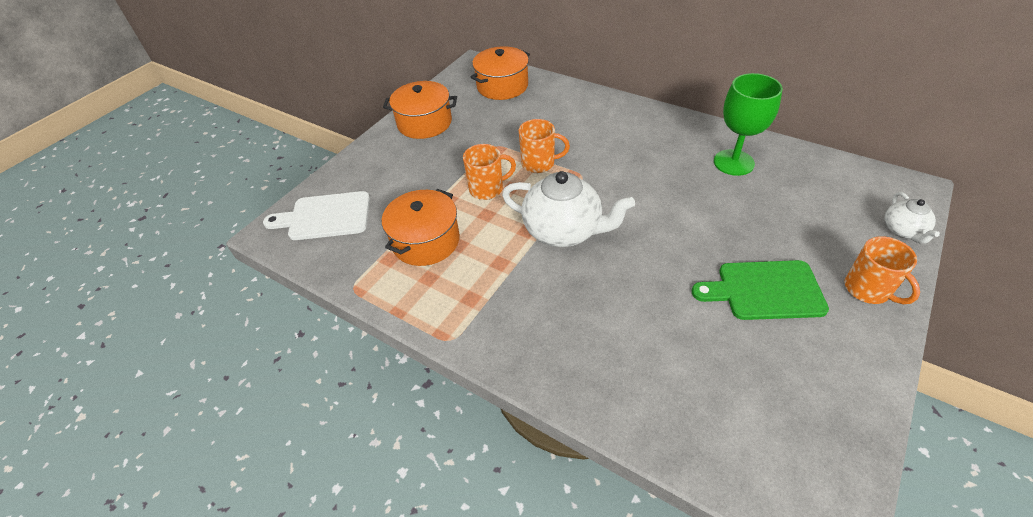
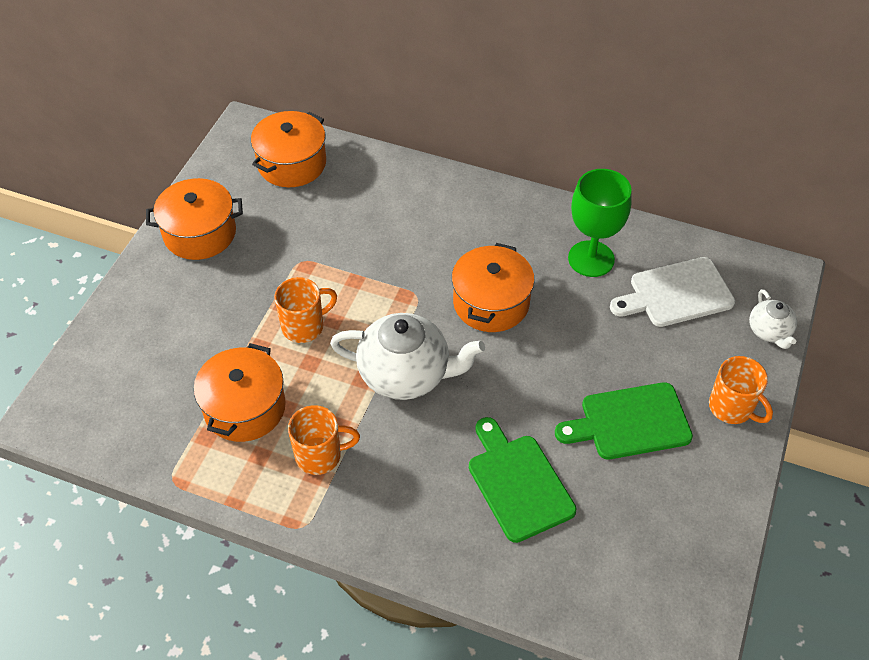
camera: 15 degrees left, 5 degrees up
(325, 216) = (107, 389): white cutting board -> white cutting board (676, 293)
(539, 163) = (361, 283): orange mug -> orange mug (320, 455)
(644, 186) = (491, 303): none -> orange pot
(653, 329) = (518, 483): none -> green cutting board

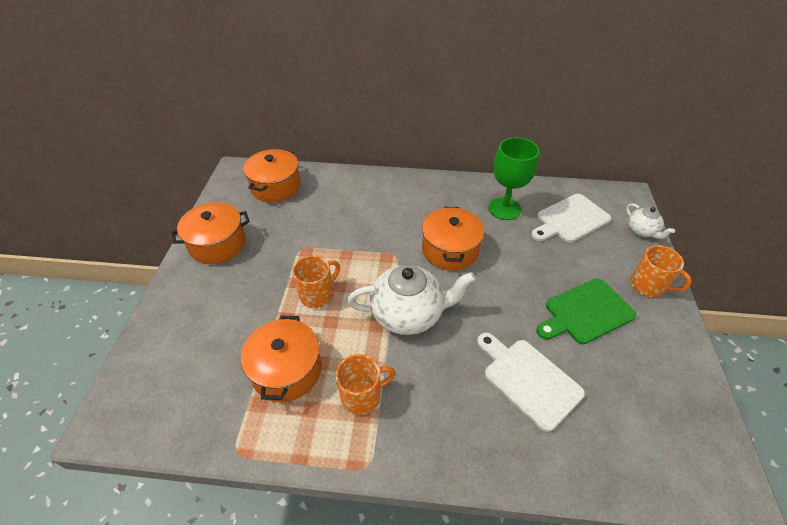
camera: 15 degrees left, 5 degrees down
(518, 483) = (528, 379): green cutting board -> white cutting board

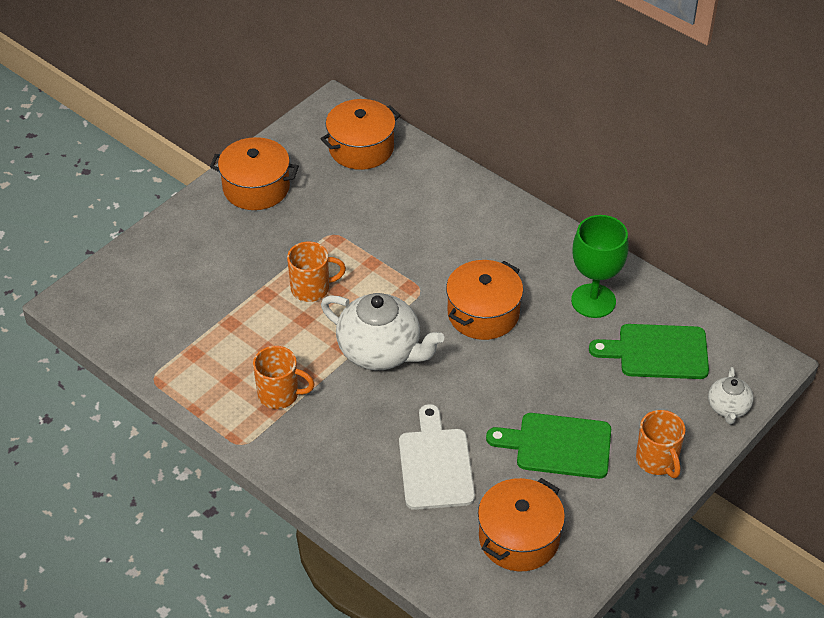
camera: 35 degrees right, 0 degrees up
(287, 370) = (234, 339): orange pot -> orange pot (519, 538)
(570, 219) = (657, 352): white cutting board -> green cutting board

